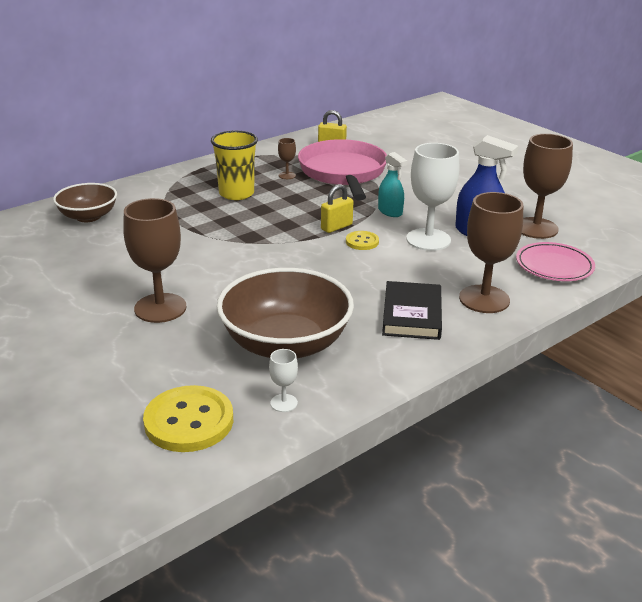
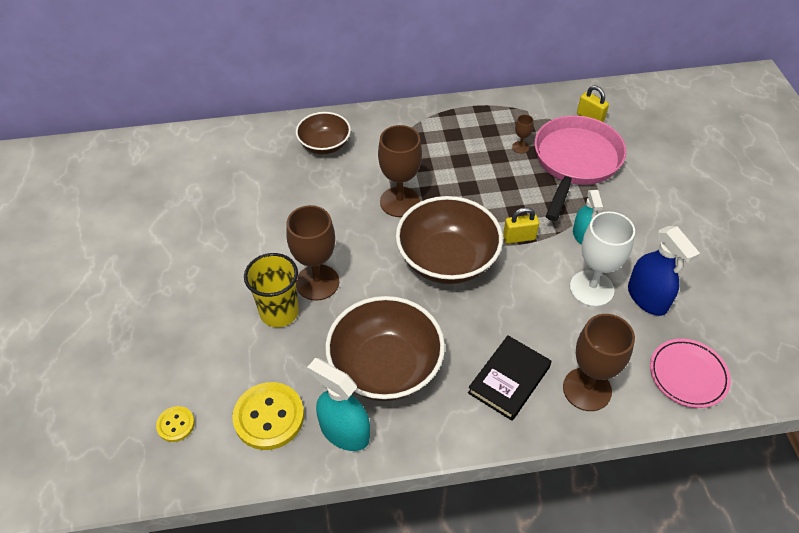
camera: 30 degrees right, 20 degrees up
(236, 193) = (460, 157): yellow cup -> yellow cup (279, 312)
(282, 257) = (447, 260): none -> brown bowl
(284, 403) = (344, 432): white goblet -> turquoise spray bottle
(362, 242) = (528, 267): yellow button -> yellow button (176, 424)
(536, 228) = (710, 315): brown goblet -> brown goblet (399, 202)

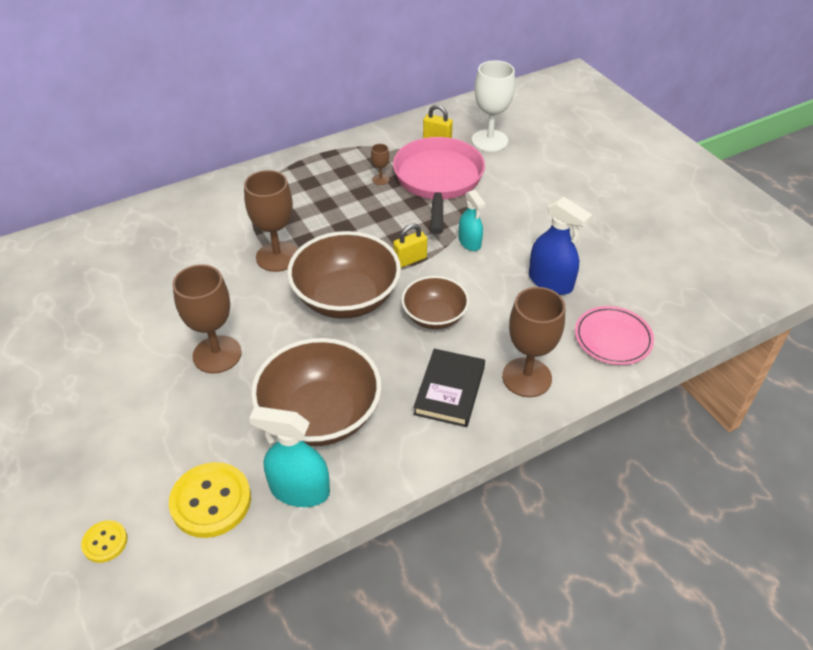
camera: 20 degrees left, 5 degrees down
(279, 312) = (185, 394): yellow cup -> none
(324, 145) = (177, 222): brown bowl -> brown bowl (434, 316)
(591, 288) = (496, 287): white goblet -> white goblet (489, 141)

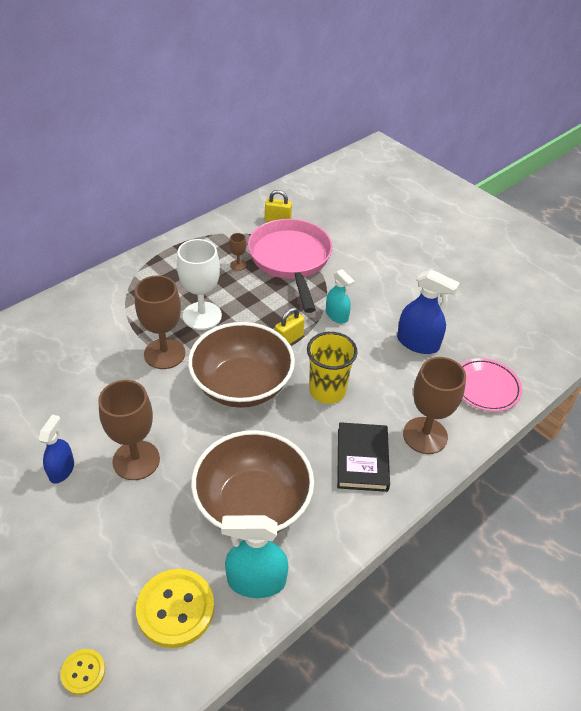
camera: 15 degrees left, 0 degrees up
(143, 352) = (61, 470): none -> blue spray bottle
(434, 316) = (327, 390): brown bowl -> yellow cup
(489, 141) = (325, 216): white goblet -> white goblet (202, 316)

